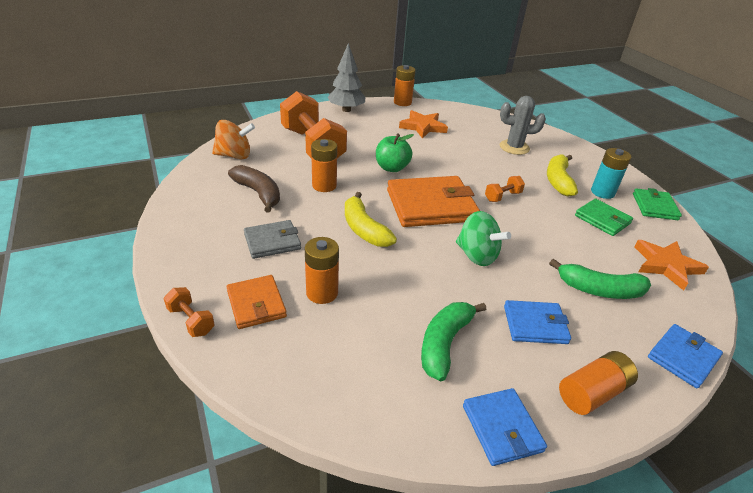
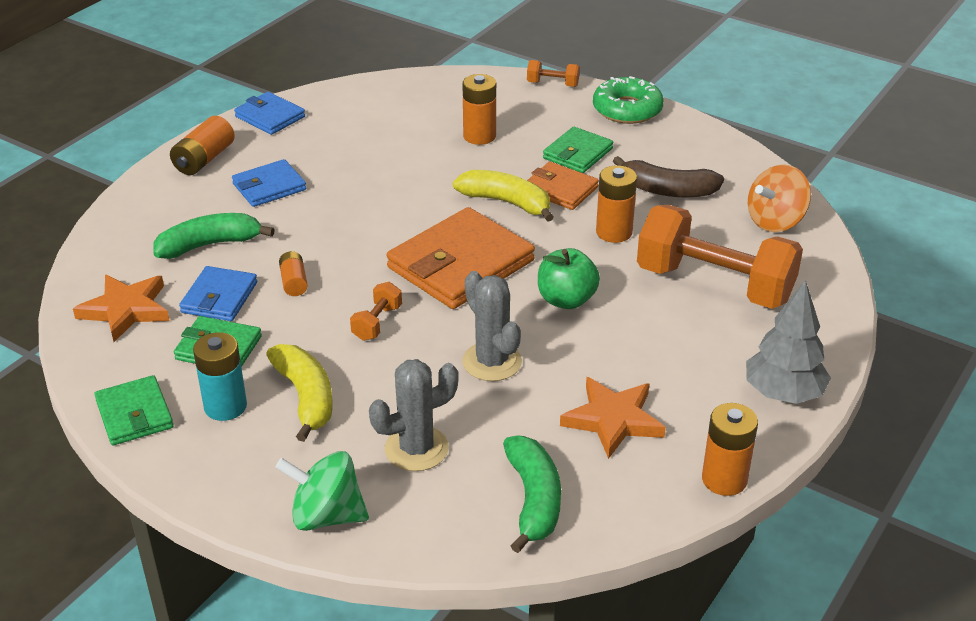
camera: 150 degrees right, 0 degrees up
(181, 261) = (627, 109): none -> green donut
(256, 304) = (521, 109): orange wallet -> orange wallet (560, 189)
(272, 241) = (578, 153): grey wallet -> green wallet
(444, 343) = (343, 144): green banana -> green banana (533, 500)
(455, 160) = (492, 362): none -> grey cactus
(477, 255) = (361, 226): green spinning top -> green spinning top (326, 516)
(543, 237) = (294, 282): none -> orange battery
(682, 357) = (119, 214): blue wallet -> blue wallet (219, 297)

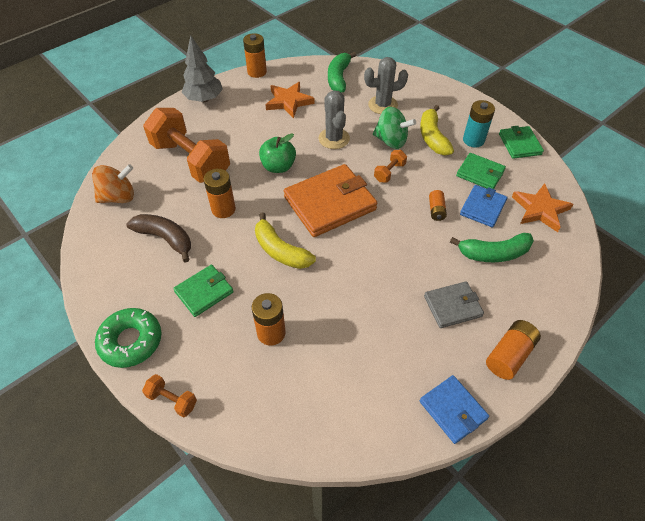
camera: 165 degrees left, 15 degrees up
(269, 187) = (452, 306): blue wallet -> grey wallet
(326, 516) = (426, 86): green spinning top -> green spinning top (391, 141)
(560, 189) = (237, 255): orange wallet -> none

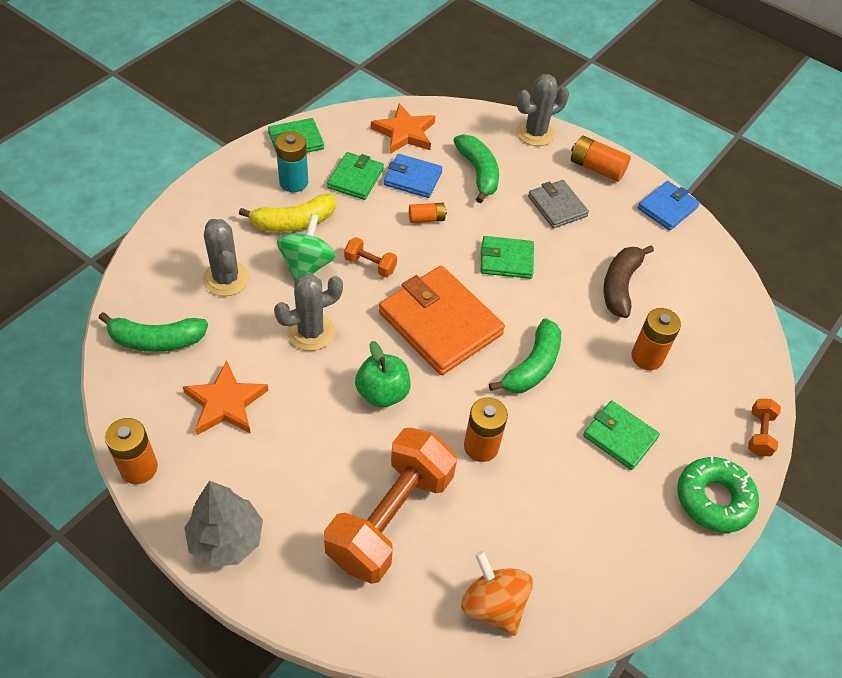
camera: 105 degrees left, 0 degrees up
(165, 238) = (553, 508): brown banana -> brown banana (620, 286)
(280, 250) = (532, 366): yellow banana -> green banana
(388, 254) = (506, 260): none -> green wallet
(556, 310) = (535, 133): none -> grey cactus

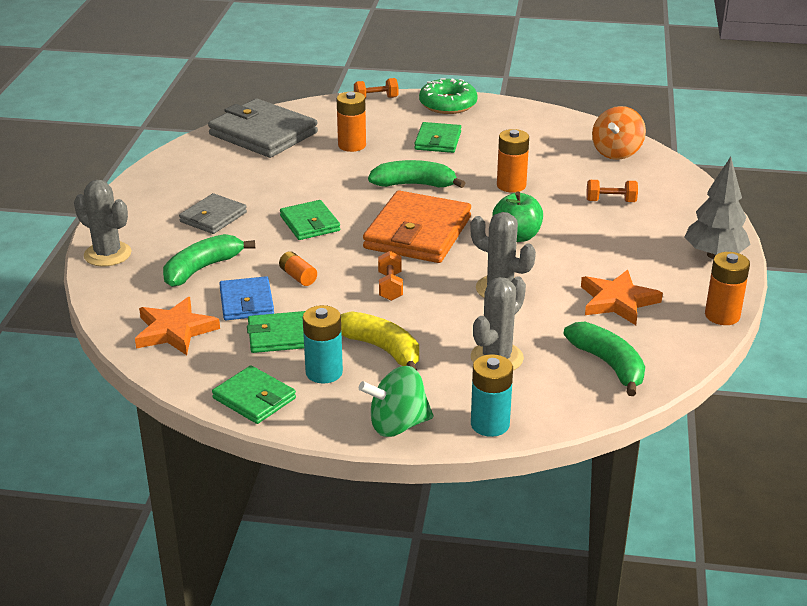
camera: 115 degrees left, 20 degrees down
(162, 235) = (490, 424): none -> turquoise battery
(307, 265) = (429, 319): green spinning top -> green spinning top (397, 425)
(390, 518) = (610, 201): orange dumbbell -> orange dumbbell, size x0.41
(596, 168) = (137, 211): orange battery -> none
(620, 286) = (286, 169): brown banana -> none
(667, 208) = (165, 168): blue wallet -> none
(709, 299) = (263, 134): none -> grey wallet

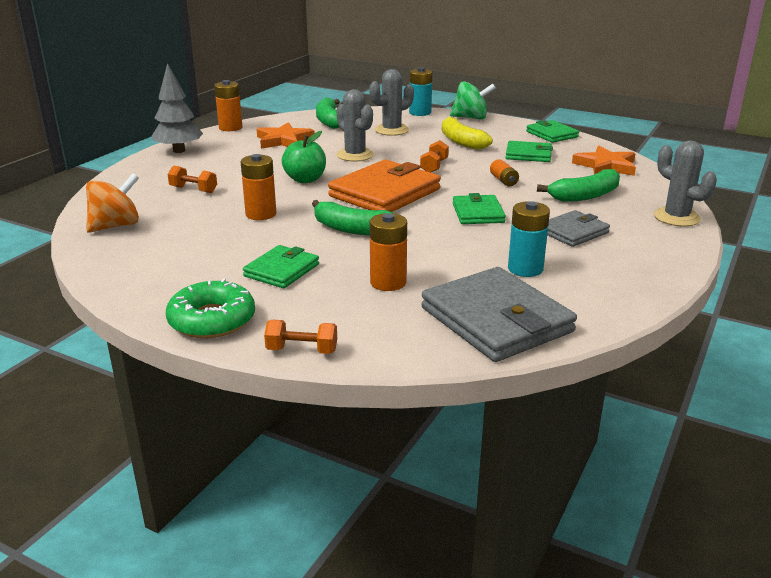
camera: 160 degrees left, 5 degrees down
(246, 302) = (549, 173): blue wallet -> none
(324, 372) = (504, 138): turquoise battery -> turquoise battery (525, 269)

